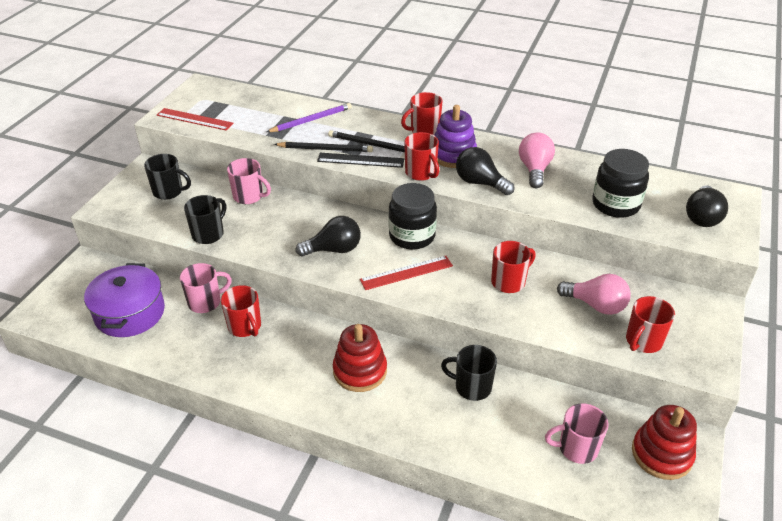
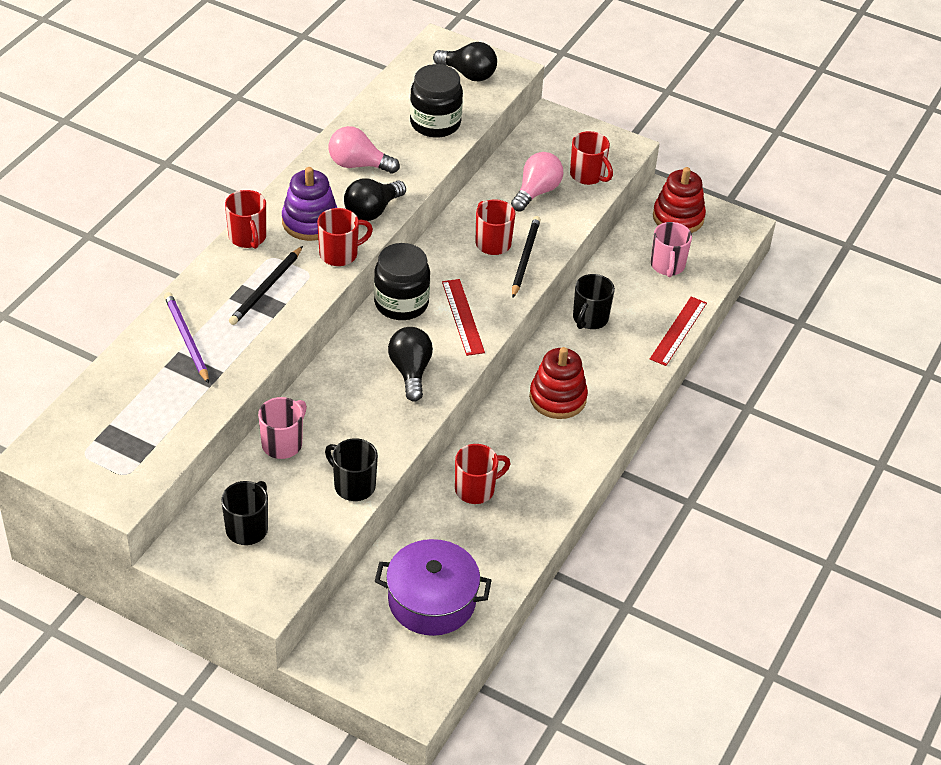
camera: 85 degrees left, 5 degrees up
(194, 119) = (141, 462): red ruler -> red ruler (678, 331)
(205, 302) = (427, 526): pink mug -> none
(325, 149) = (263, 331): black pencil -> black pencil (525, 258)
(360, 160) = (298, 302): black ruler -> none

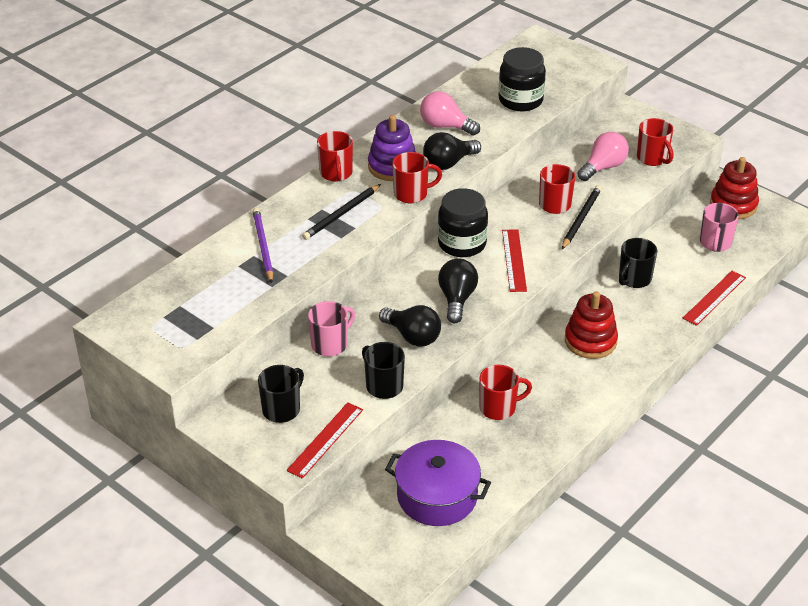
camera: 15 degrees right, 5 degrees down
(304, 558) = (325, 440): none -> red ruler
(468, 74) = (559, 65): black light bulb -> black light bulb (412, 336)

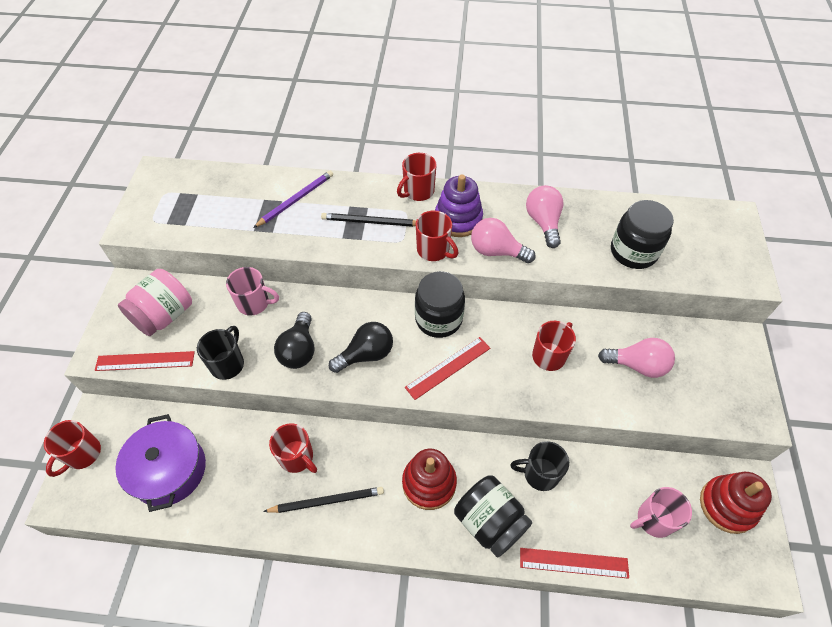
camera: 55 degrees right, 15 degrees up
(282, 409) = (164, 315): black mug -> pink jar
(448, 163) = (496, 251): black light bulb -> pink light bulb
(581, 219) = (548, 387): black pencil -> black pencil (327, 501)
(650, 324) = (489, 522): none -> black jar
(652, 158) = (692, 398): red mug -> red mug (82, 454)

